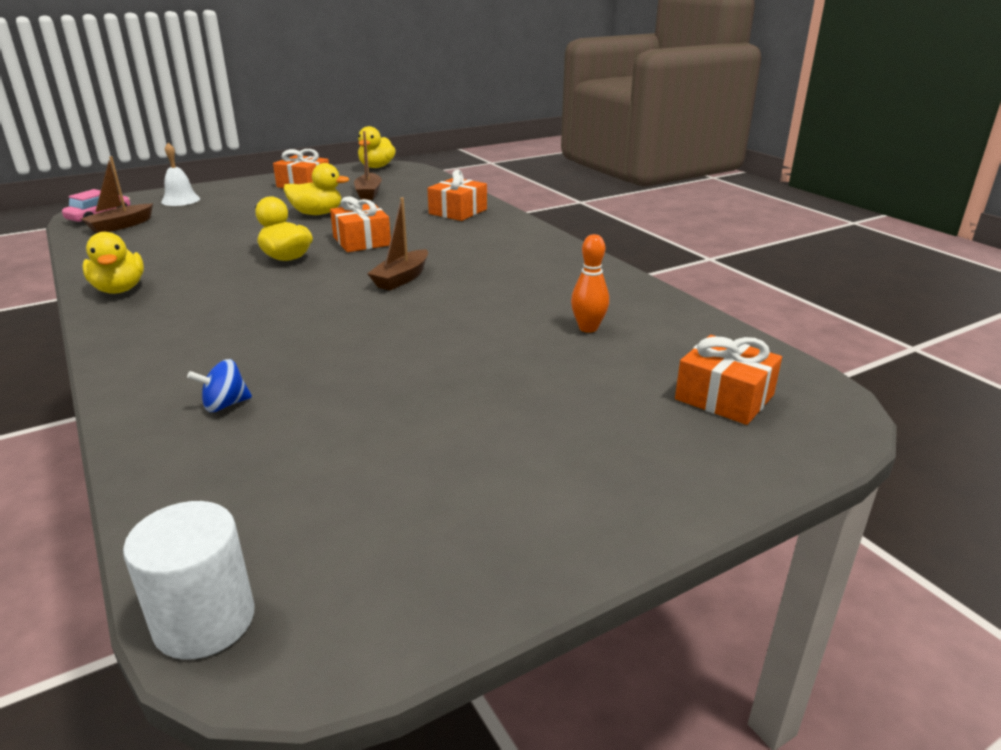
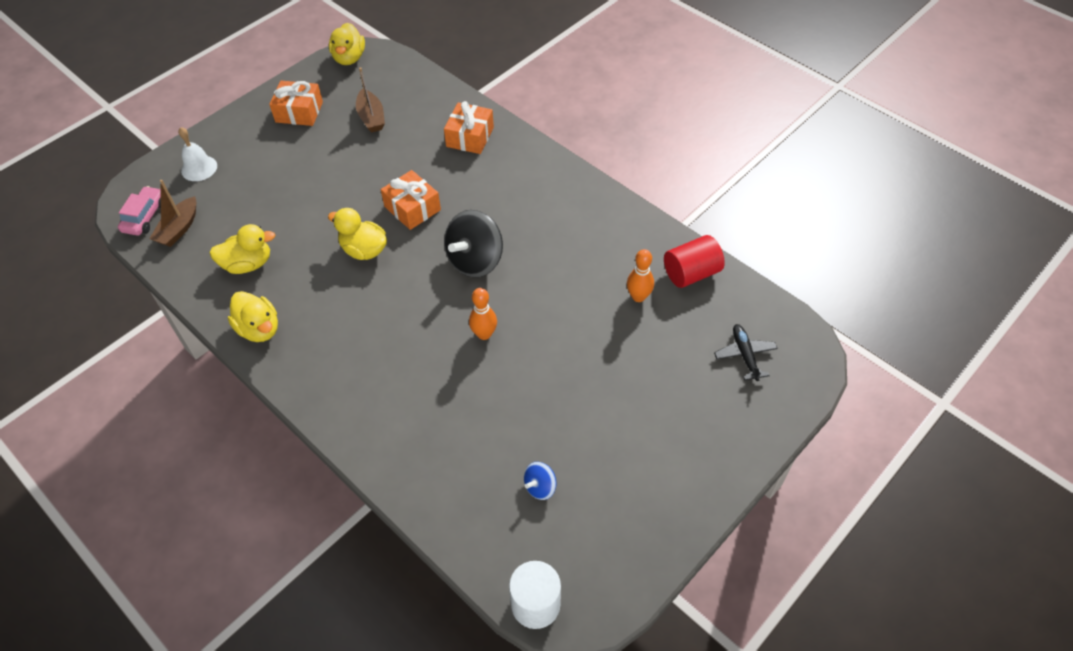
camera: 15 degrees left, 25 degrees up
(225, 405) = (437, 443): blue spinning top -> blue spinning top (540, 487)
(317, 214) = (346, 167): yellow duck -> yellow duck (248, 264)
(368, 328) = (484, 334): none -> orange bowling pin
(401, 278) = (475, 261): brown boat -> black spinning top
(669, 320) = (691, 273): none -> red cylinder
(724, 397) = (744, 355): orange gift -> black plane

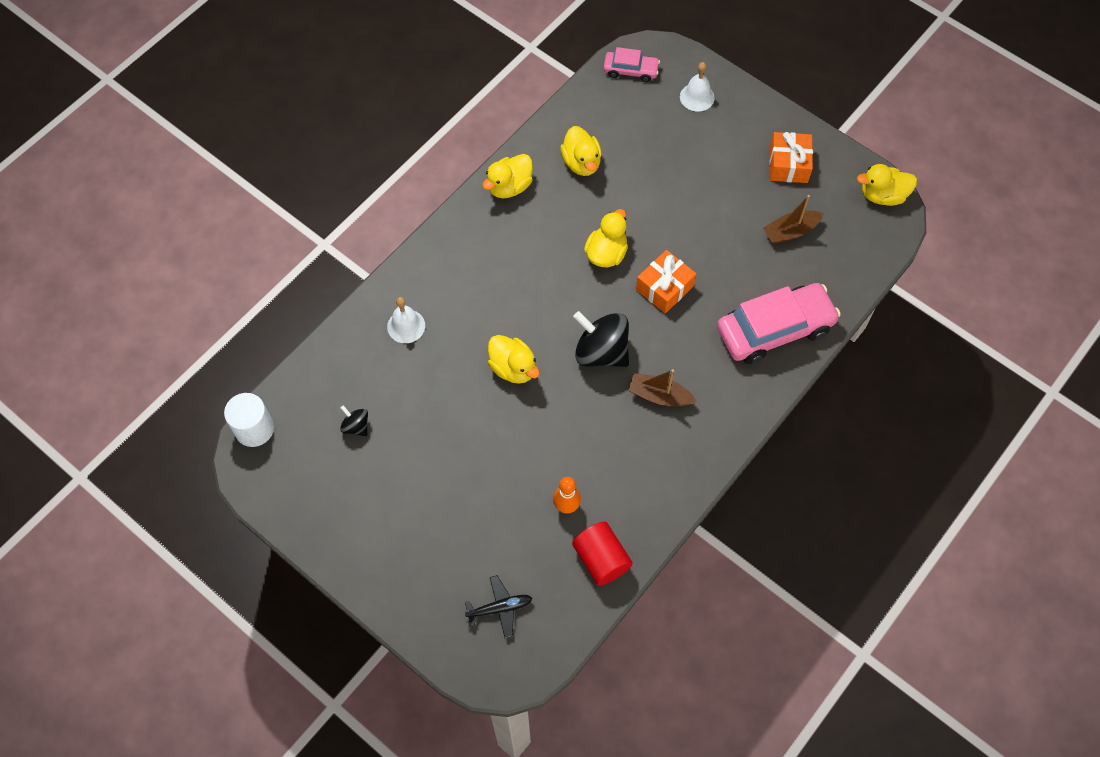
camera: 85 degrees right, 10 degrees up
(179, 229) = (618, 100): brown boat -> brown boat (659, 396)
(418, 434) = (406, 326): none -> white bell
(470, 137) = (774, 330): orange gift -> pink car
(484, 334) = (513, 368): orange bowling pin -> yellow duck
(540, 487) = (356, 426): blue spinning top -> black spinning top

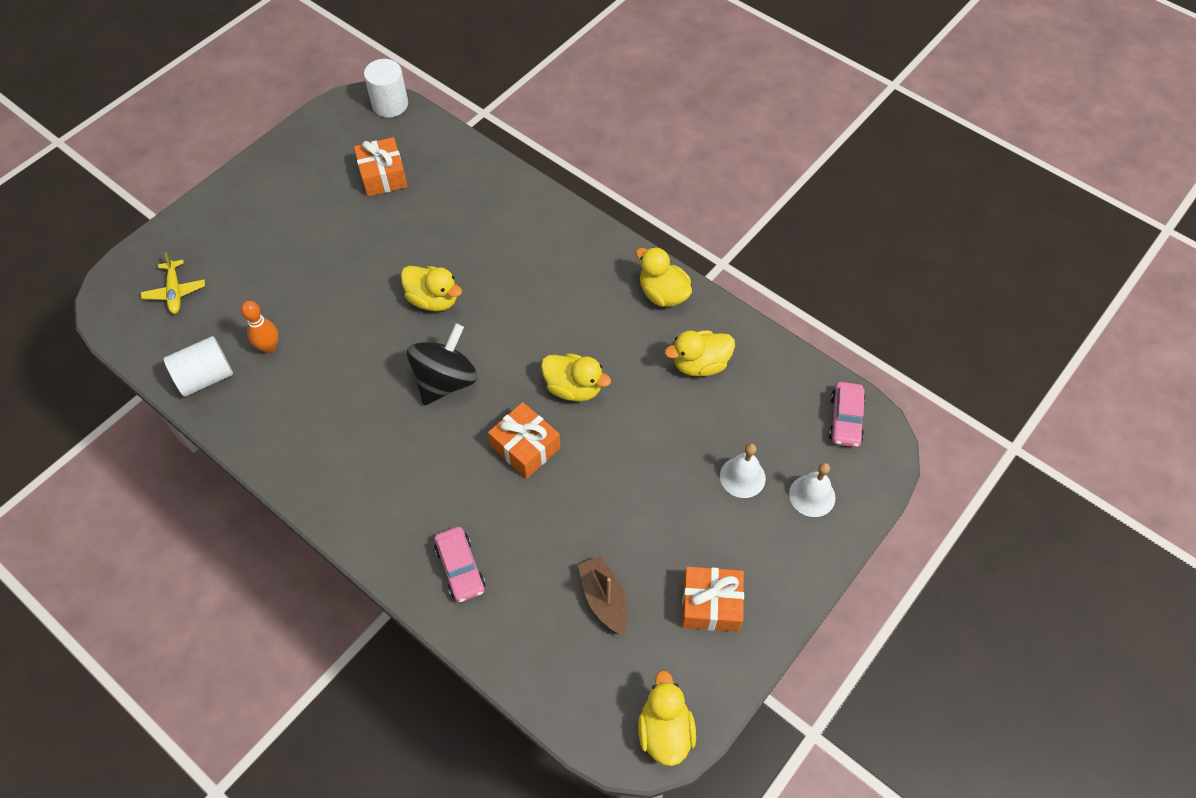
camera: 90 degrees right, 5 degrees down
(356, 426) = (383, 176): black spinning top -> orange gift
(406, 326) = (490, 209): white bell -> white bell (742, 477)
(500, 608) = (175, 292): black plane -> yellow plane
(513, 368) = (433, 300): yellow duck -> yellow duck turned 105 degrees counterclockwise
(601, 559) = (205, 377): red cylinder -> white cylinder
(659, 396) = (385, 437): brown boat -> none
(774, 330) = (460, 568): pink car -> pink car, size x0.51

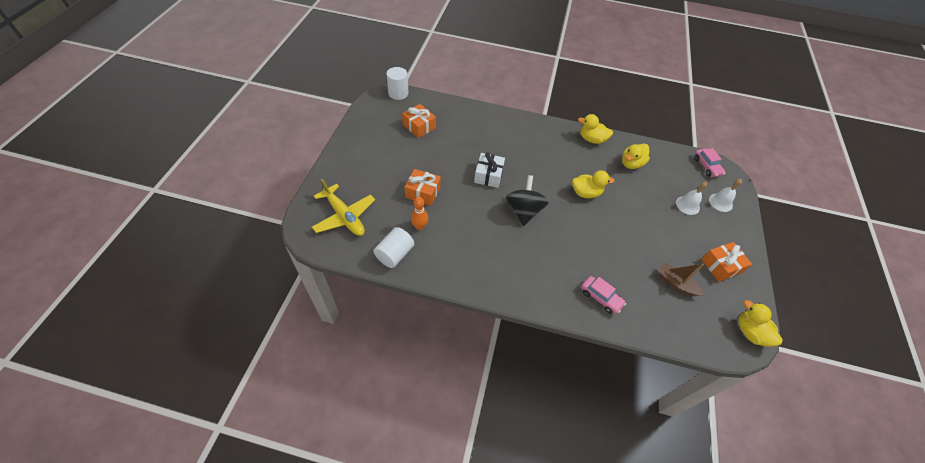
camera: 30 degrees left, 5 degrees down
(175, 292) = (344, 216): yellow plane -> yellow plane, size x1.75
(433, 300) = (488, 175): yellow duck -> white gift
(525, 447) = (585, 228): orange gift -> orange gift (423, 192)

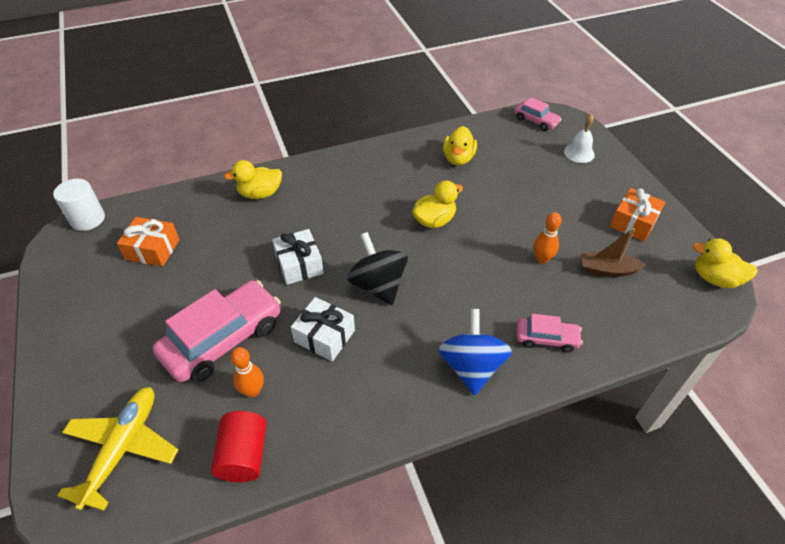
camera: 30 degrees left, 5 degrees down
(344, 216) = (123, 448): yellow plane -> yellow plane turned 90 degrees counterclockwise
(395, 254) = (244, 455): white cylinder -> red cylinder
(423, 192) = (223, 339): orange gift -> pink car
(474, 221) = (324, 336): none -> white gift
(543, 285) = (471, 366): none -> blue spinning top
(591, 139) = (393, 152): yellow duck -> yellow duck (260, 194)
(636, 252) = (542, 259): none -> orange bowling pin
(687, 205) = (550, 174): white bell -> none

